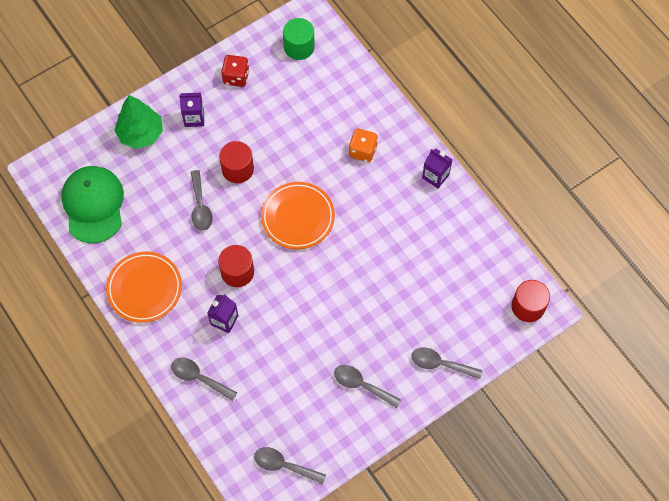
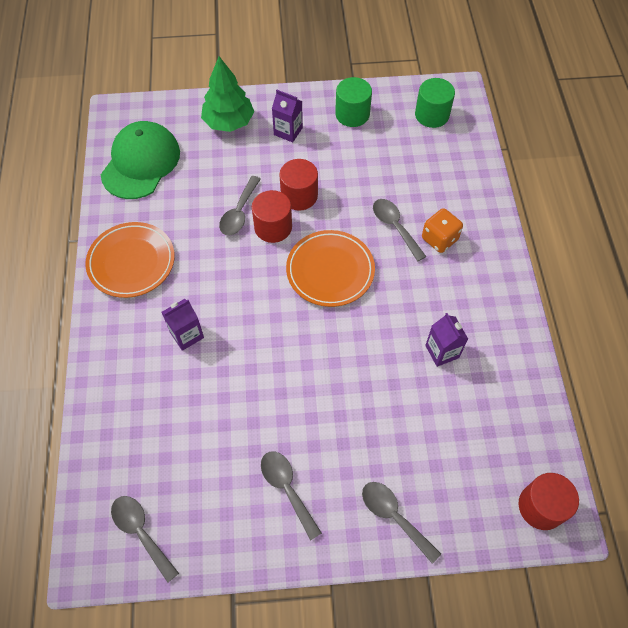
camera: 30 degrees right, 5 degrees down
(199, 378) = (120, 381): grey spoon -> grey spoon (395, 227)
(236, 77) = (352, 114): red dice -> green cylinder
(237, 272) = (233, 293): red cylinder -> red cylinder (273, 227)
(435, 176) = (506, 302): purple carton -> purple carton (442, 351)

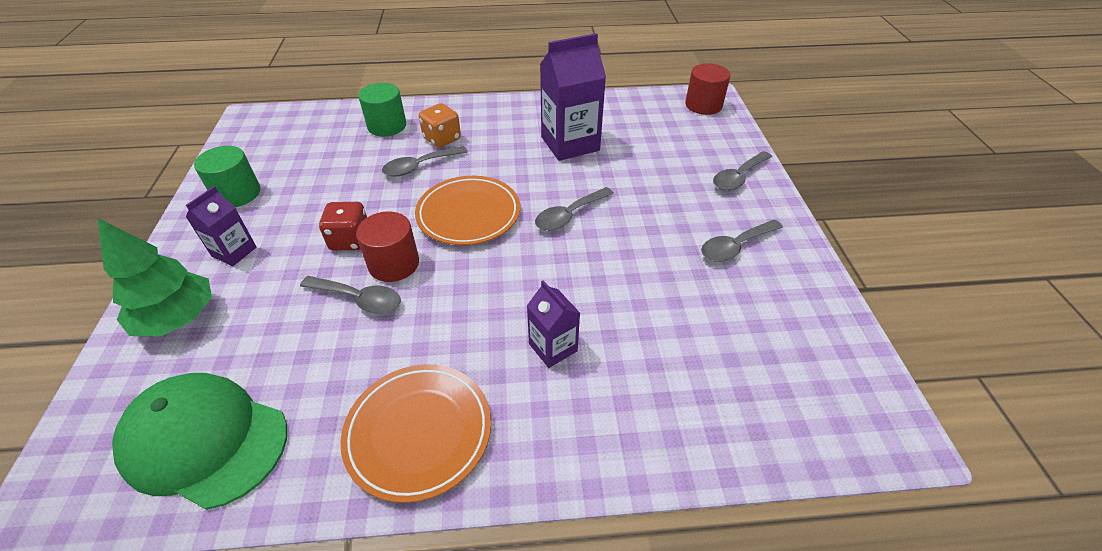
camera: 90 degrees left, 15 degrees down
(141, 532) = (832, 375): grey spoon -> grey spoon (569, 215)
(299, 196) = (350, 240): red cylinder -> red dice
(432, 115) = (273, 136): green cylinder -> green cylinder (387, 126)
(442, 351) = (570, 144): purple carton -> purple carton, size x1.82

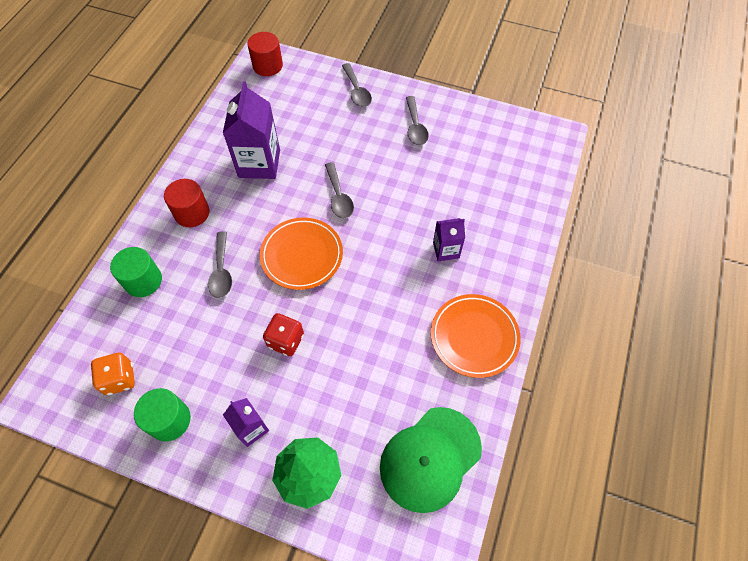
camera: 65 degrees left, 15 degrees up
(359, 299) = (352, 347): grey spoon -> none
(394, 264) = (328, 317): red cylinder -> red cylinder (192, 213)
(442, 139) = (193, 245): orange dice -> orange dice (119, 379)

